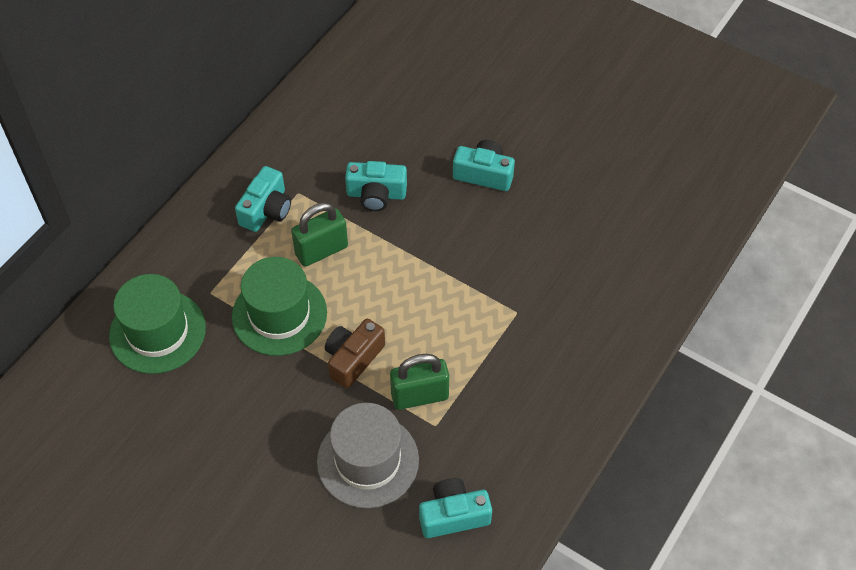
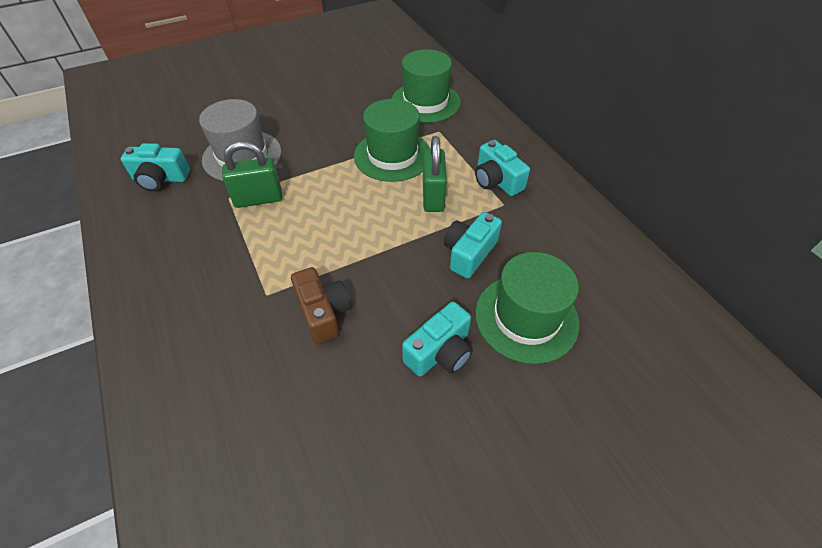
camera: 120 degrees right, 5 degrees down
(353, 359) = (322, 177): brown camera -> brown camera (323, 313)
(417, 136) = (526, 317): none -> green hat
(419, 396) = (258, 199): green padlock -> green padlock turned 60 degrees clockwise
(453, 515) = (160, 179): turquoise camera -> turquoise camera turned 75 degrees clockwise

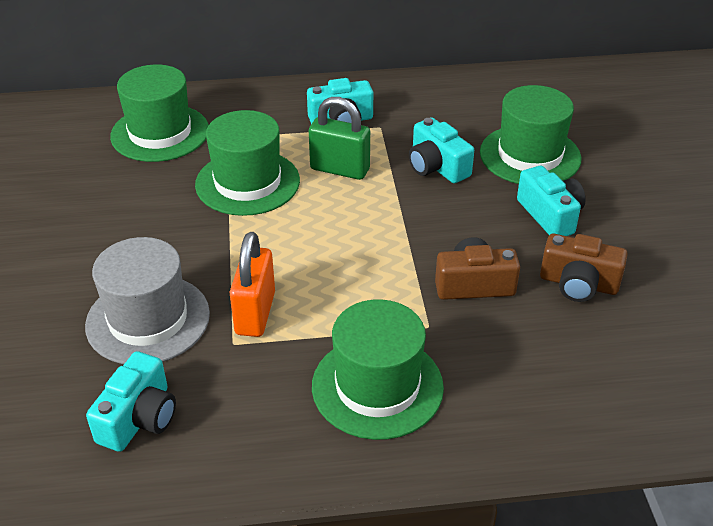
camera: 70 degrees left, 10 degrees down
(198, 280) = (377, 386): none -> green hat
(258, 199) = (255, 313): green padlock -> orange padlock
(348, 393) = (578, 284): none -> brown camera

